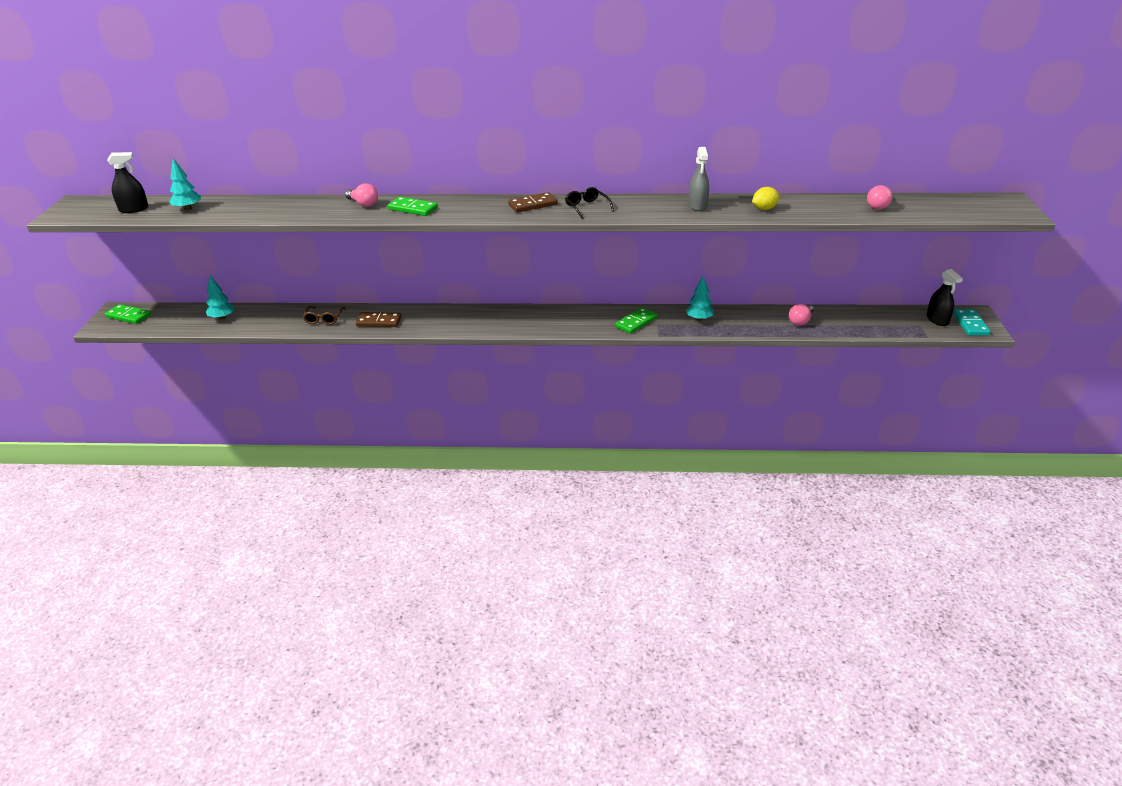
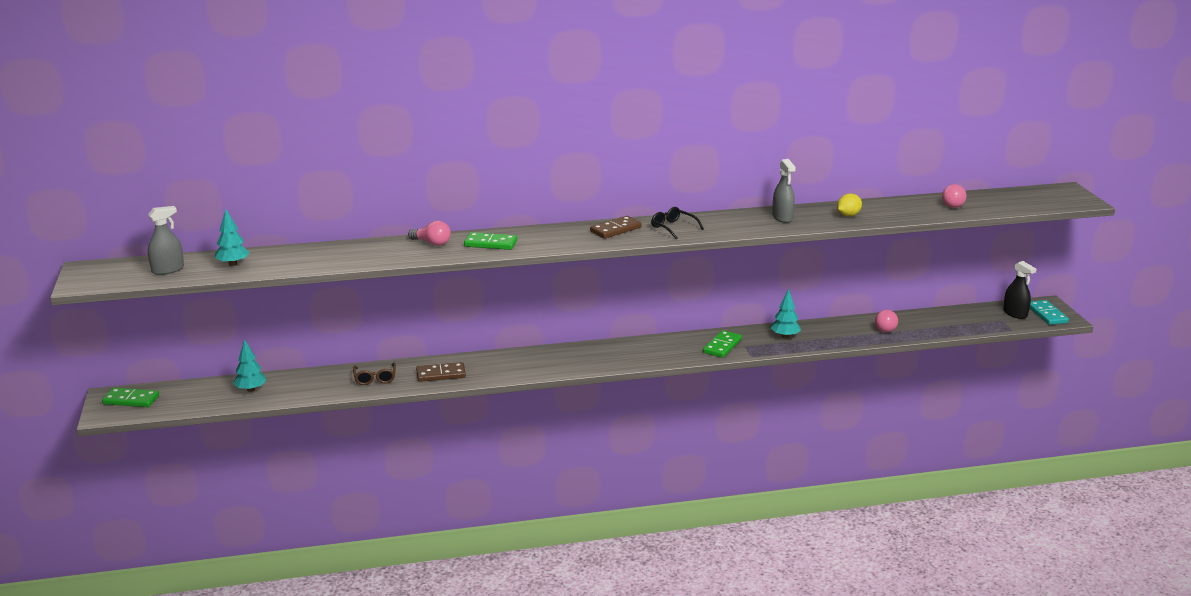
camera: 15 degrees left, 10 degrees down
(134, 209) = (167, 270): black spray bottle -> grey spray bottle

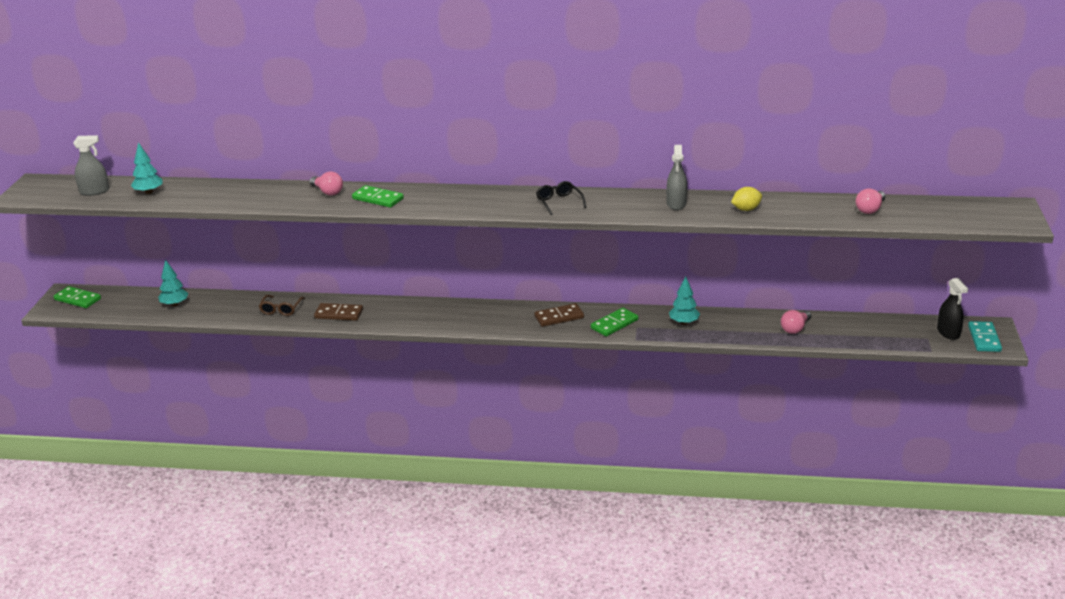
camera: 20 degrees right, 5 degrees up
(615, 229) = (503, 198): brown domino -> brown domino (559, 317)

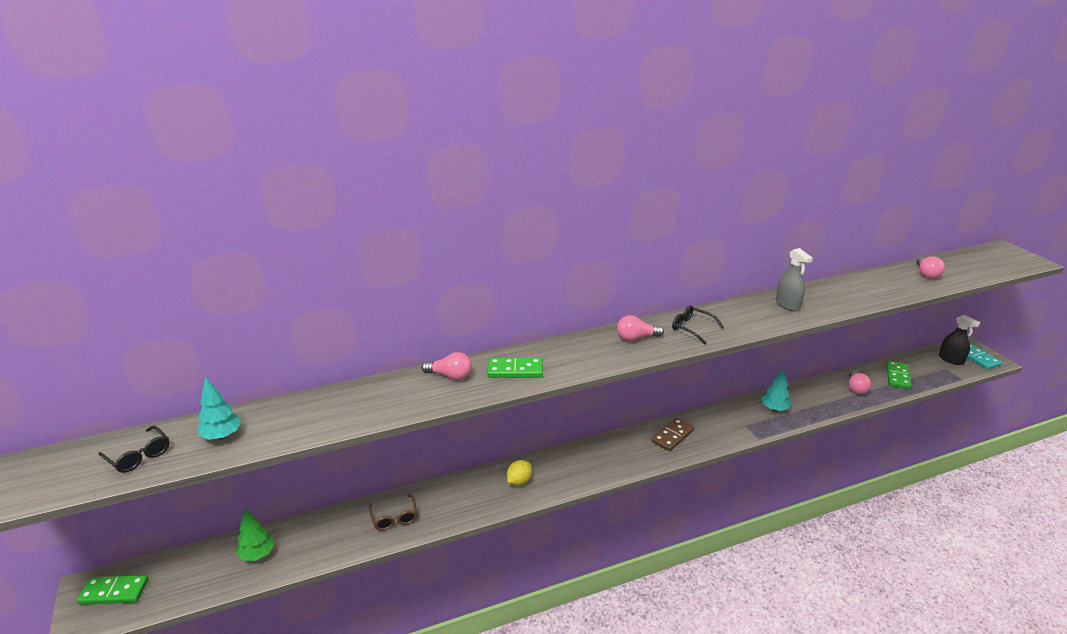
camera: 30 degrees left, 0 degrees up
(94, 191) = (138, 456): grey spray bottle -> black glasses
(174, 304) = (257, 554): turquoise tree -> green tree
(339, 314) = (463, 502): brown domino -> none
(501, 199) = (636, 338): none -> pink light bulb
(614, 324) = (724, 428): green domino -> green domino (897, 376)
(746, 209) = (846, 296): yellow lemon -> yellow lemon (519, 481)

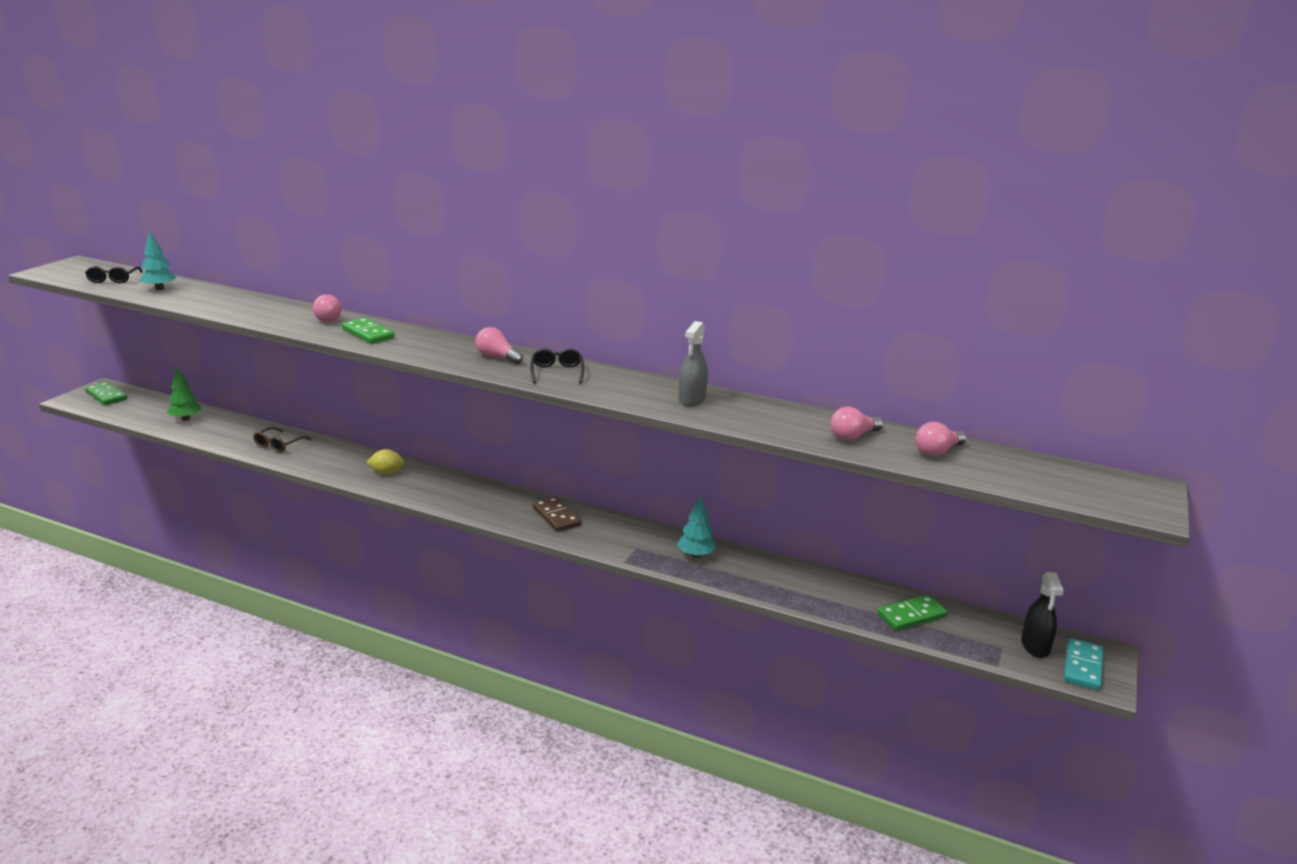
camera: 45 degrees right, 5 degrees down
(672, 436) = (556, 516): brown domino -> brown domino turned 60 degrees clockwise
(856, 388) = (830, 593): pink light bulb -> pink light bulb (853, 436)

